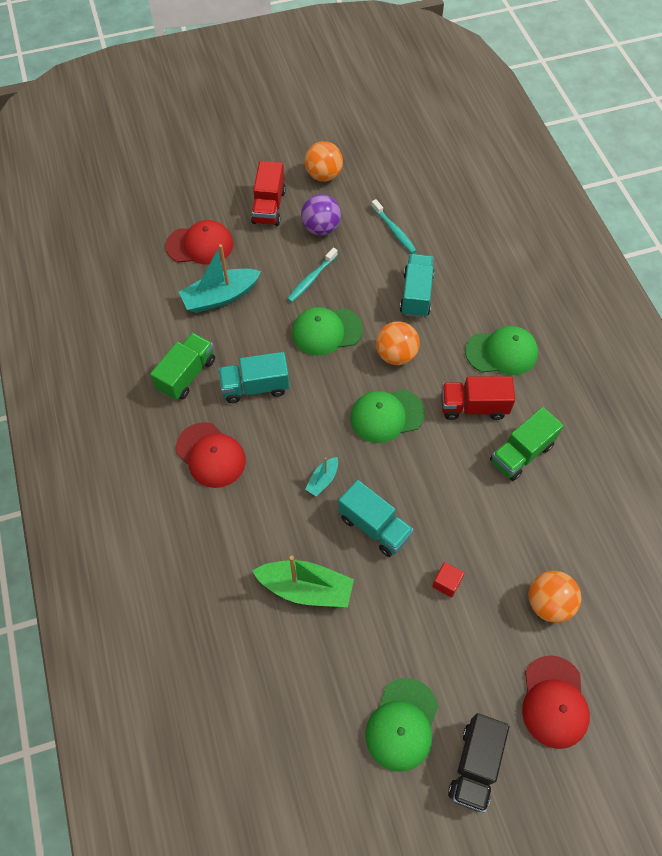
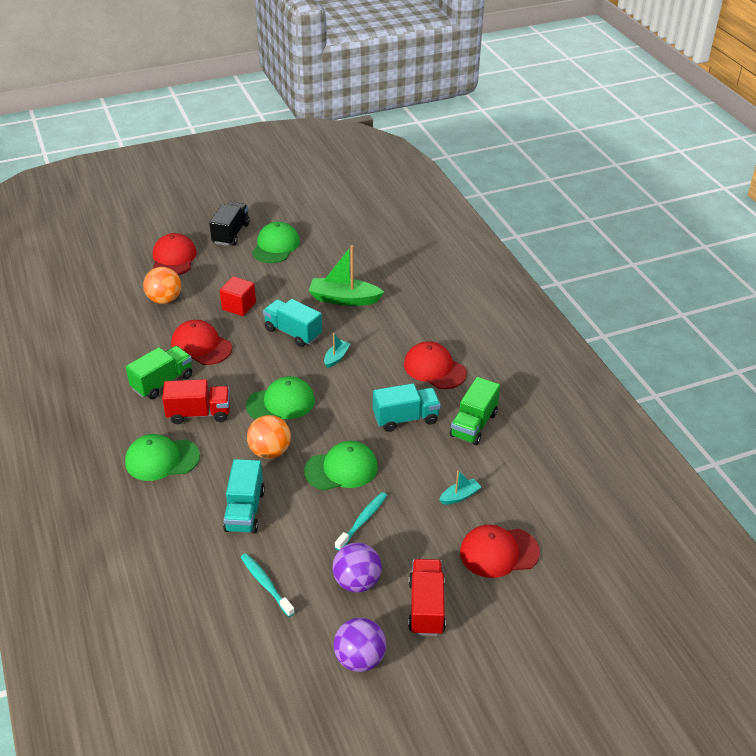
camera: 175 degrees right, 20 degrees down
(220, 297) = (459, 496): turquoise boat -> turquoise boat, size x0.50
(323, 175) = (359, 659): orange ball -> purple ball
(446, 583) = (239, 306): red cube -> red cube, size x1.51
(486, 510) = (201, 346): none -> red cap

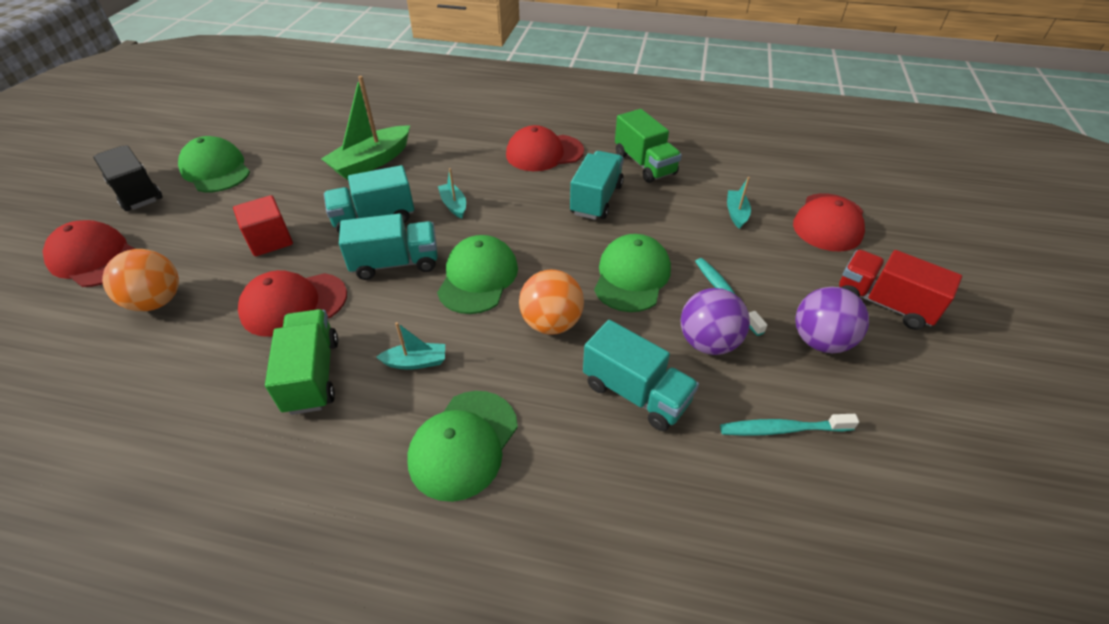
camera: 55 degrees left, 5 degrees up
(199, 413) = (416, 362): red truck -> turquoise boat
(263, 364) = (395, 263): none -> turquoise truck
(359, 659) = (946, 392): purple ball -> purple ball (708, 342)

